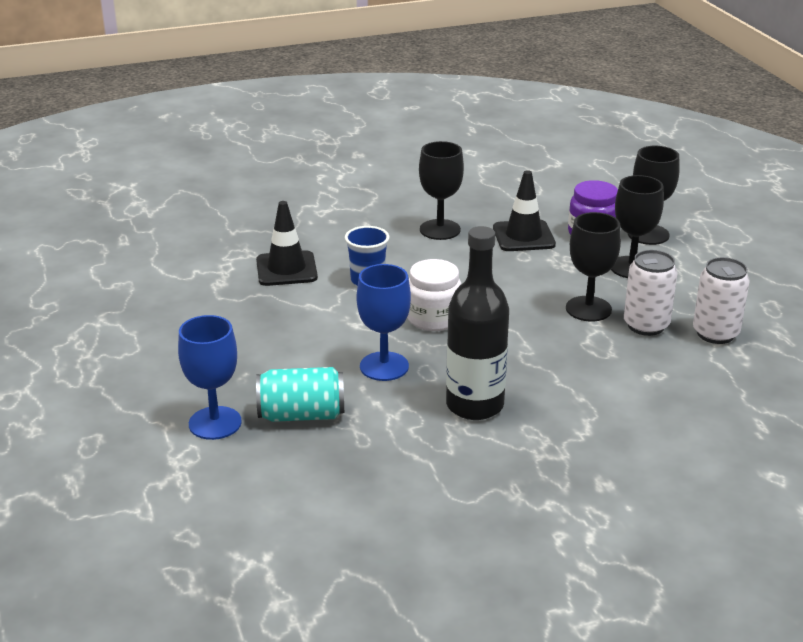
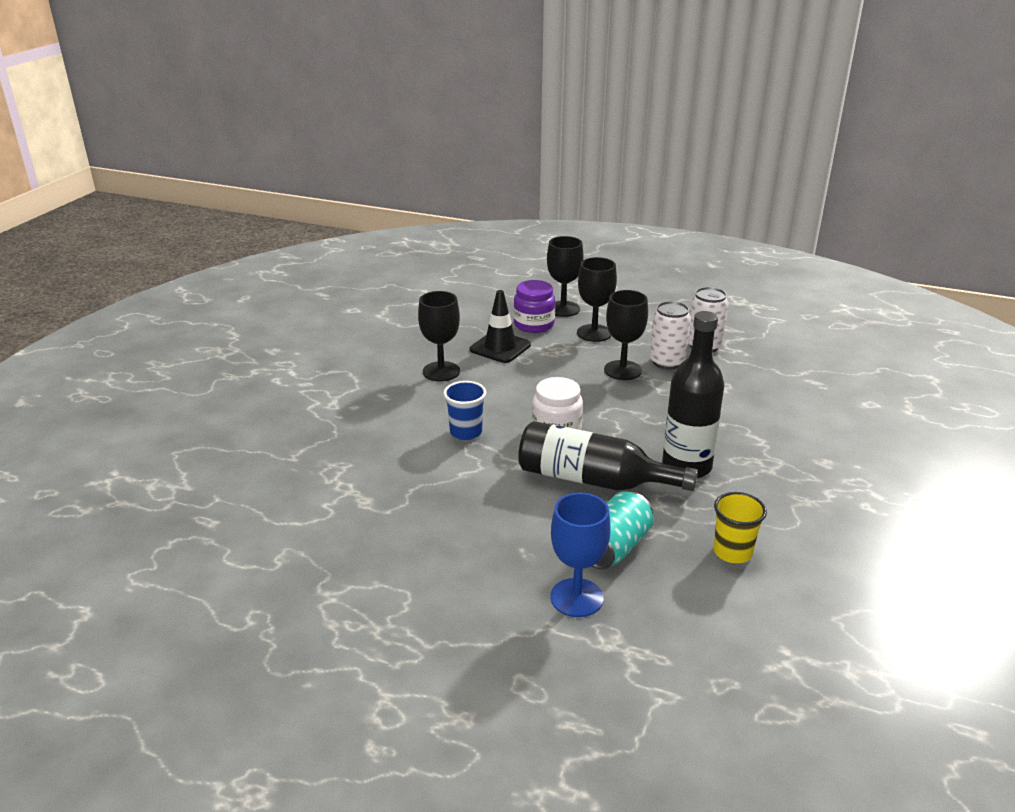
camera: 50 degrees left, 0 degrees up
(286, 269) = (394, 459): black traffic cone -> none
(373, 478) = (732, 552): none -> yellow cup
(384, 366) = (593, 480): blue goblet -> black bottle

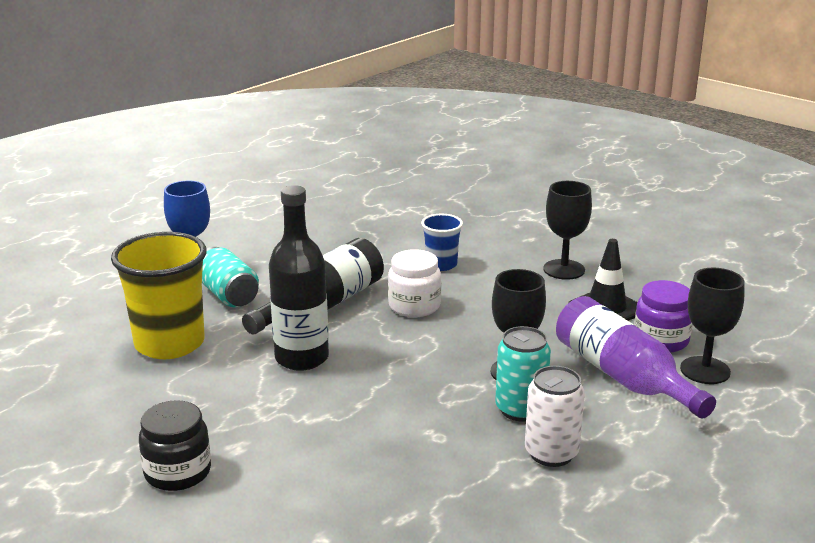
camera: 110 degrees right, 5 degrees down
(594, 333) = (623, 376): black goblet -> purple bottle
(667, 362) = (520, 409): white can -> turquoise can
(732, 552) = (169, 344): yellow cup -> yellow cup, size x1.92
(879, 478) = (178, 472): none -> black jar

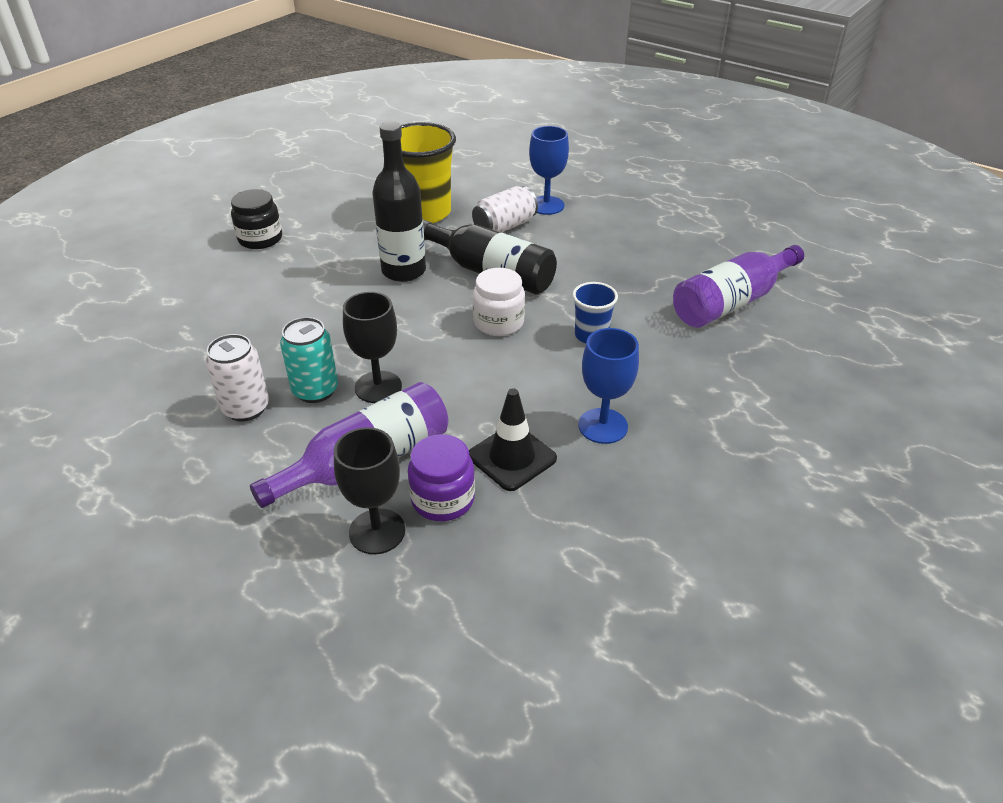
camera: 85 degrees right, 15 degrees up
(228, 295) = (504, 226): turquoise can -> white can
(401, 205) = (731, 302): none -> purple bottle
(564, 269) = (603, 426): black goblet -> blue goblet

